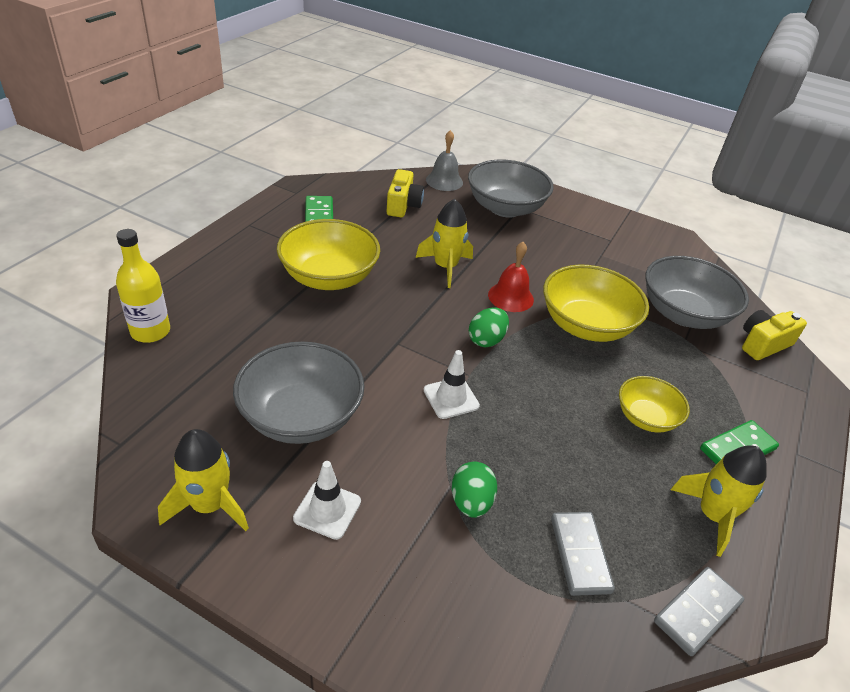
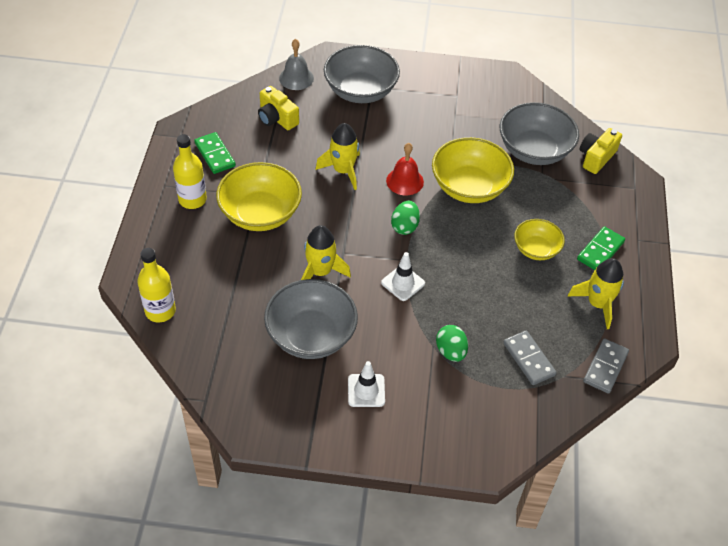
camera: 20 degrees left, 10 degrees up
(209, 505) = (292, 416): yellow rocket -> yellow rocket (320, 272)
(267, 244) = (192, 199): none -> yellow bottle
(403, 205) = (277, 118): yellow camera -> yellow camera turned 150 degrees clockwise

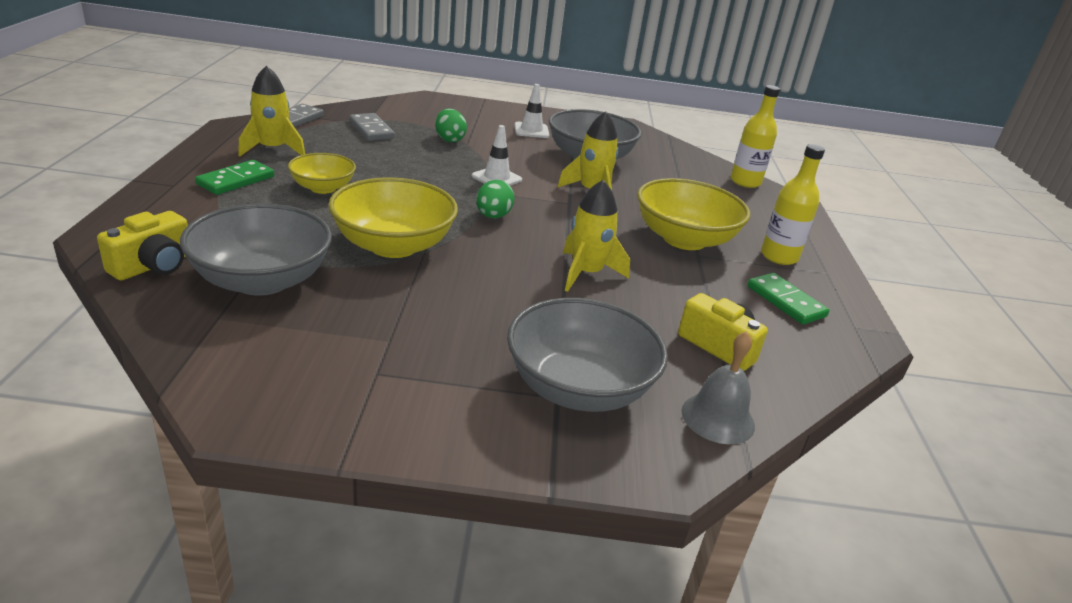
camera: 175 degrees right, 20 degrees down
(405, 181) = (491, 257): red bell -> none

